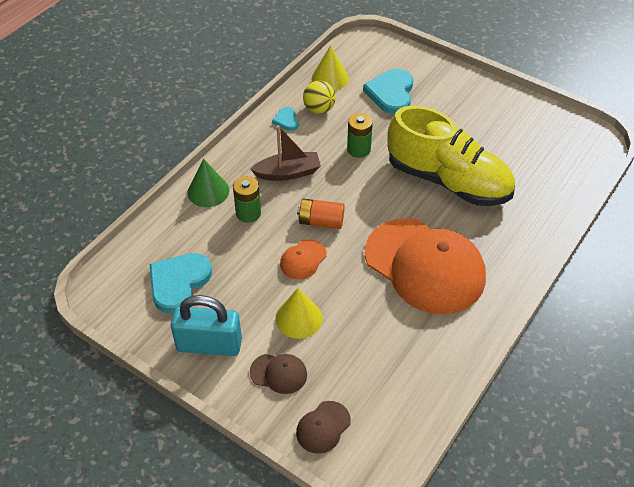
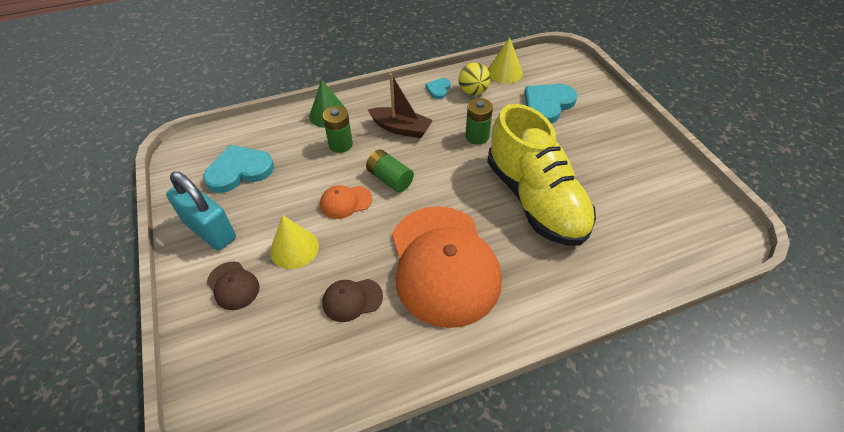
camera: 35 degrees right, 0 degrees up
(321, 221) = (390, 179): orange battery -> green battery
(323, 427) = (218, 357): brown cap -> brown cap (352, 300)

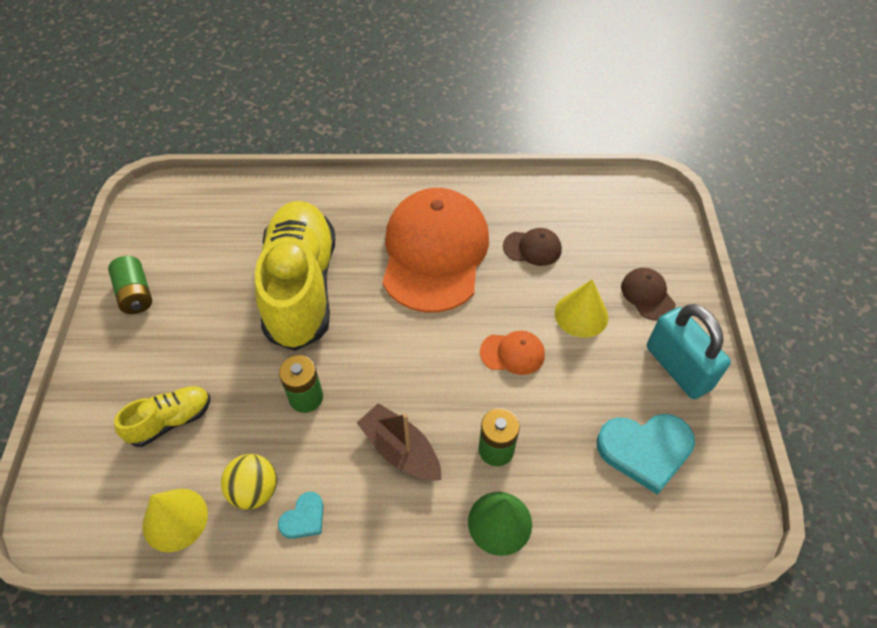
camera: 160 degrees left, 5 degrees up
(390, 179) = (449, 368): green battery -> green battery (135, 294)
(547, 104) = (171, 421): turquoise heart -> yellow shoe

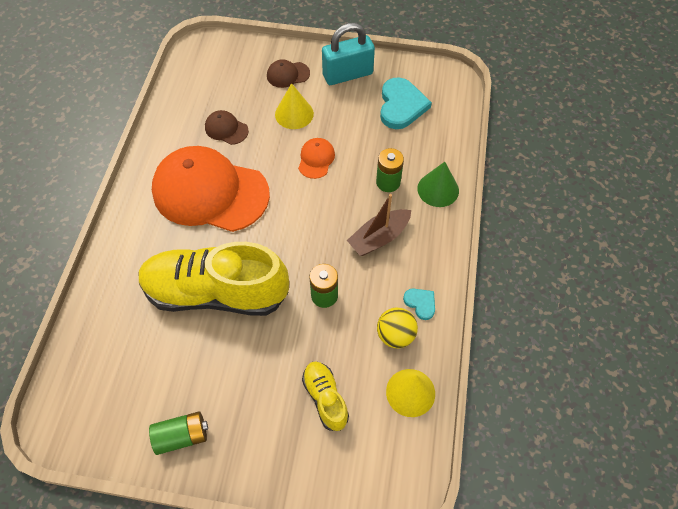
camera: 80 degrees left, 5 degrees up
(532, 248) = (226, 129): brown cap -> brown cap turned 75 degrees counterclockwise

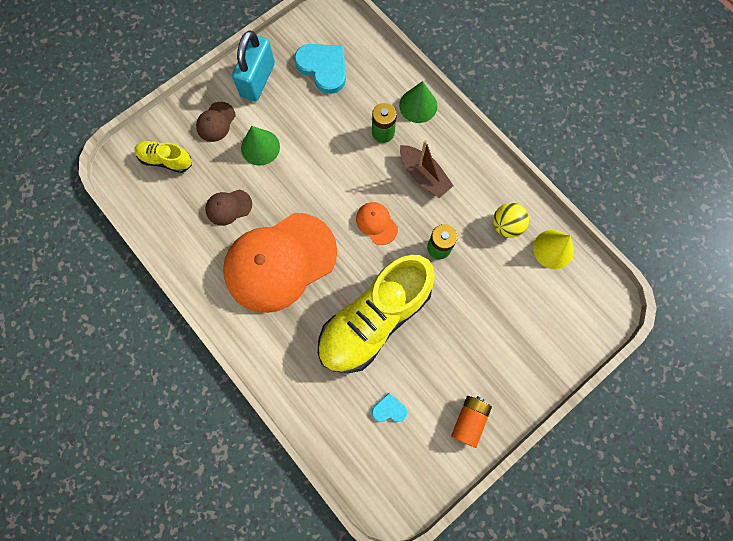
camera: 50 degrees left, 15 degrees up
(182, 436) = (469, 420): green battery -> orange battery
(294, 114) = (260, 147): yellow cone -> green cone
(316, 159) = (318, 164): orange cap -> orange cap (376, 223)
(325, 398) = (515, 305): yellow shoe -> yellow shoe (166, 160)
(379, 238) = (423, 176): brown boat -> brown boat turned 45 degrees counterclockwise
(420, 303) = (496, 191): turquoise heart -> turquoise heart (389, 409)

